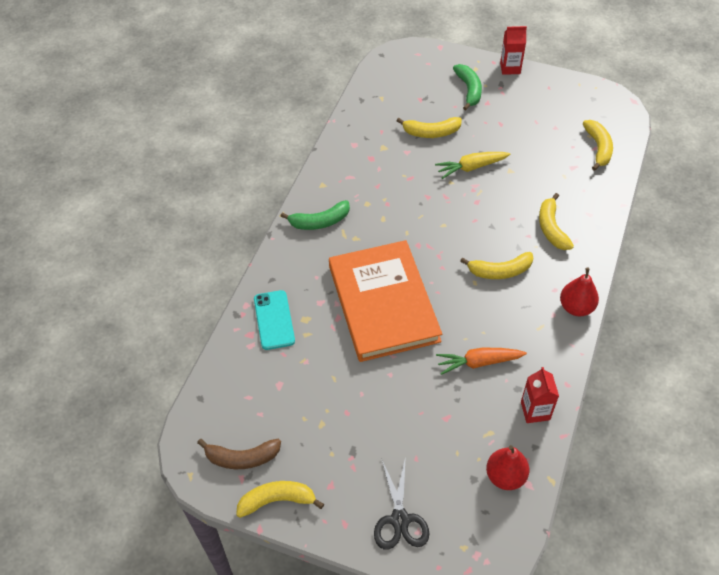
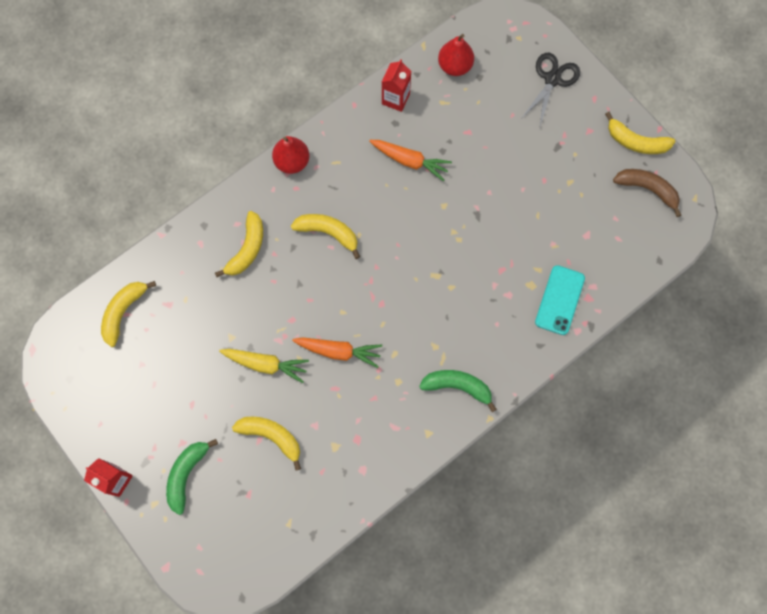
camera: 150 degrees left, 20 degrees up
(383, 303) = (453, 261): orange book -> none
(425, 200) = (338, 351): none -> orange carrot

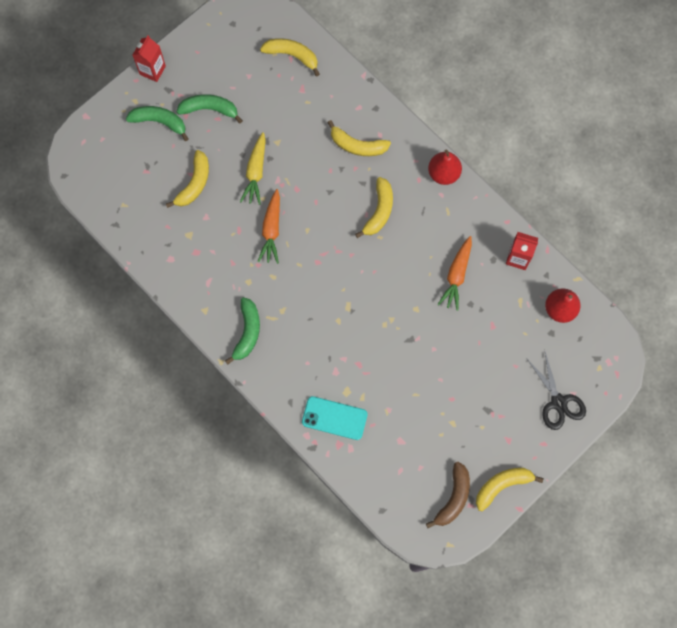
camera: 85 degrees right, 0 degrees up
(178, 413) = (210, 109): none -> green banana
(552, 79) = (558, 402): black scissors -> black scissors turned 45 degrees clockwise
(636, 142) = (502, 485): yellow banana -> yellow banana turned 45 degrees clockwise

